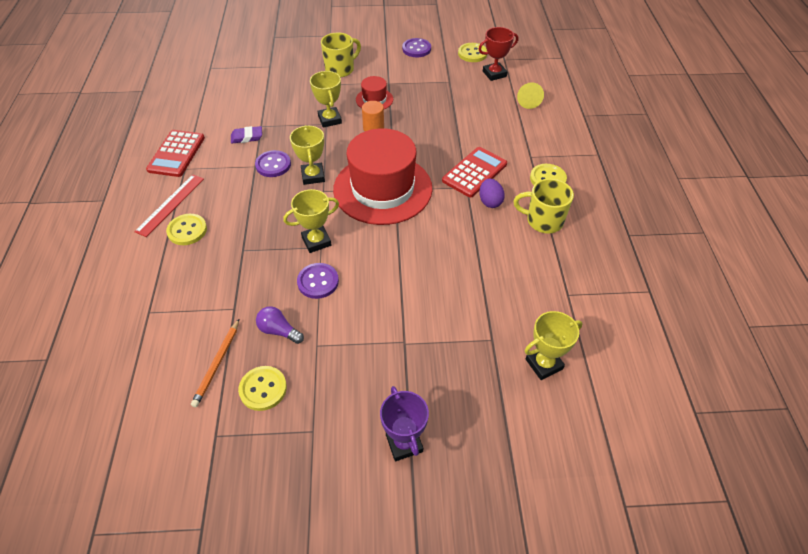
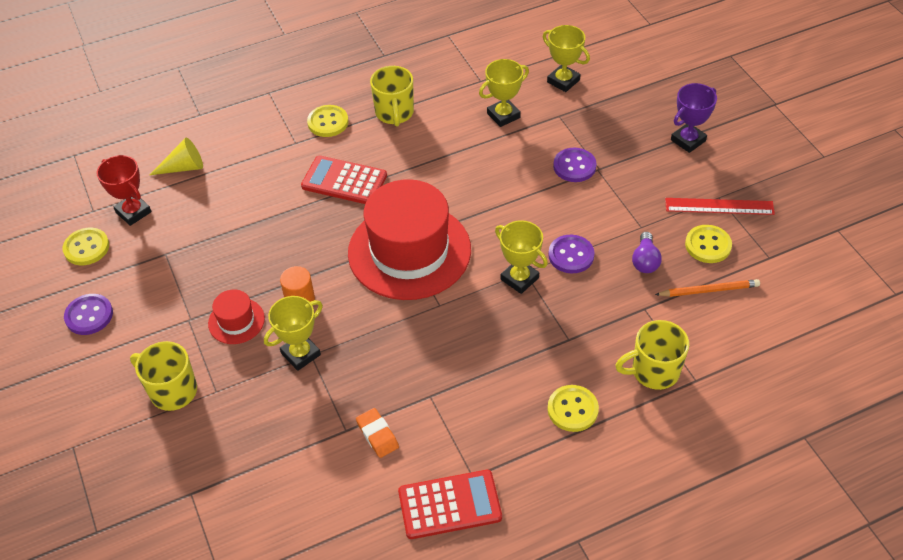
camera: 110 degrees left, 0 degrees up
(170, 204) = (543, 453): red ruler -> red ruler (719, 206)
(177, 289) = (653, 371): none -> yellow mug
(247, 137) = (377, 435): purple eraser -> orange eraser
(273, 165) = (419, 376): purple button -> purple button (574, 166)
(313, 176) = (419, 325): yellow trophy -> yellow trophy (503, 115)
(490, 202) = (386, 157): purple egg -> none

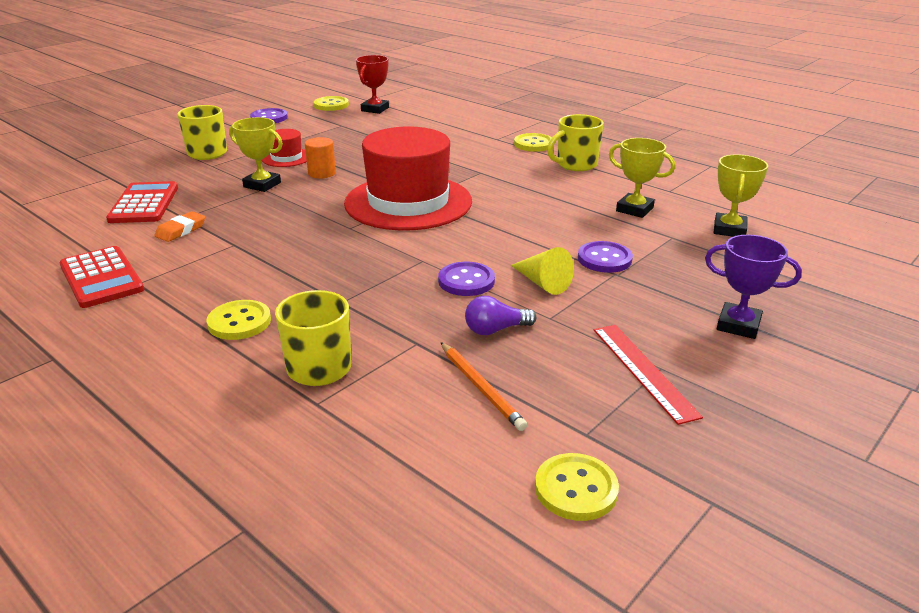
camera: 65 degrees right, 20 degrees down
(183, 167) = (432, 113): yellow cone -> yellow cone (542, 283)
(344, 181) = (470, 162): red calculator -> red calculator (144, 204)
(519, 278) = (411, 259): yellow trophy -> none
(708, 245) = (562, 373): yellow button -> yellow button (576, 489)

